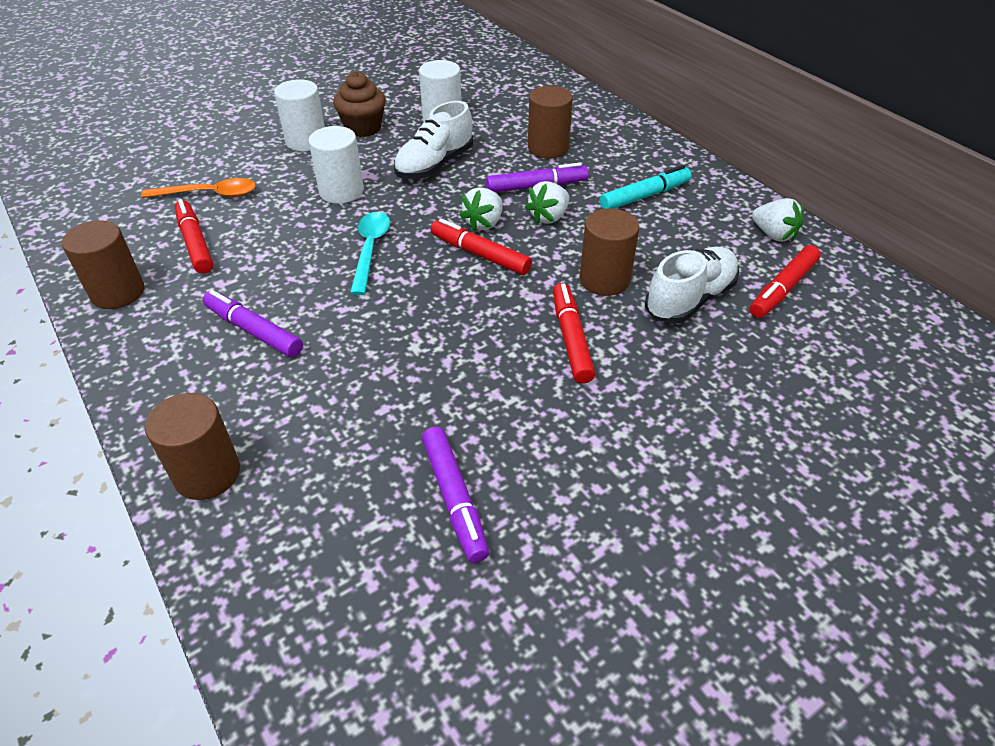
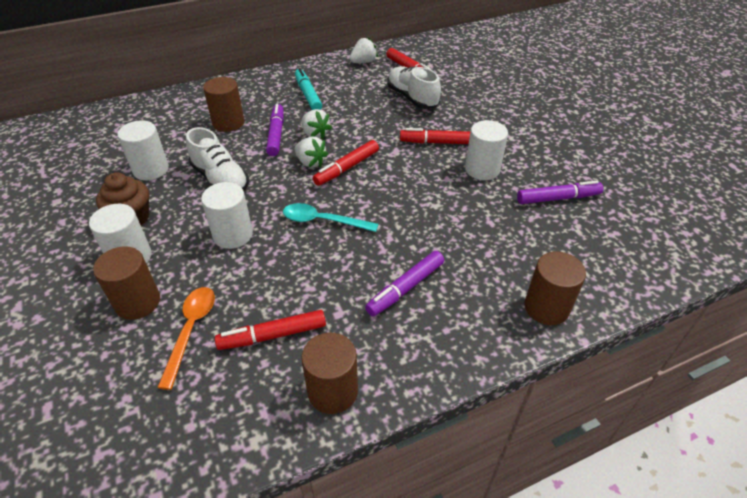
camera: 80 degrees left, 0 degrees up
(512, 395) = (482, 169): none -> white cylinder
(604, 280) = (387, 123): brown cylinder -> brown cylinder (137, 302)

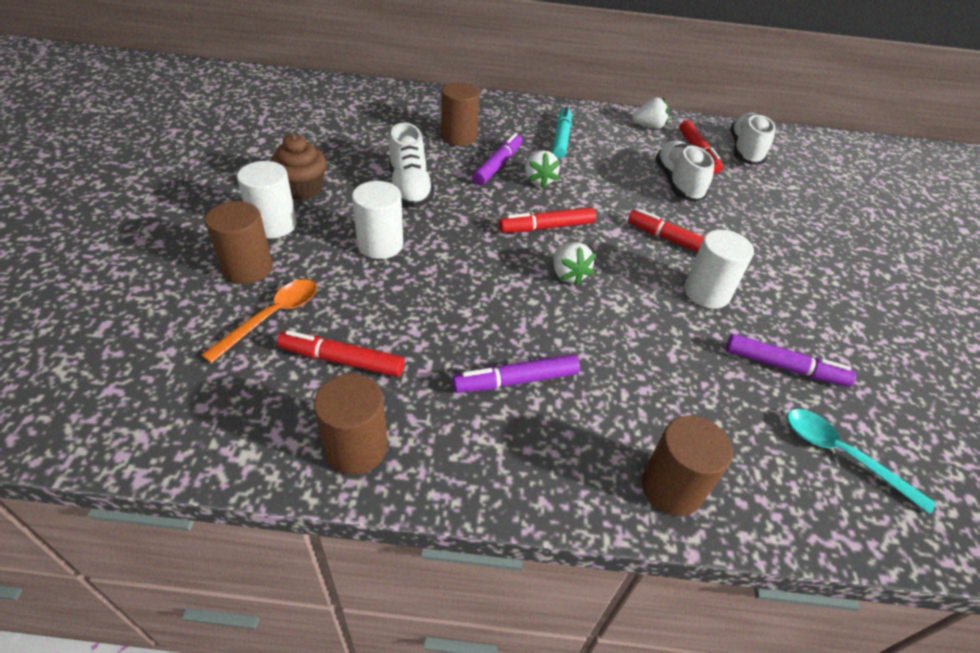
camera: 25 degrees right, 0 degrees up
(151, 169) = (353, 153): white cylinder -> none
(311, 162) = (512, 206): white strawberry -> white strawberry (568, 274)
(323, 221) = (480, 270): turquoise spoon -> turquoise spoon (842, 455)
(439, 57) = (745, 151): none -> white shoe

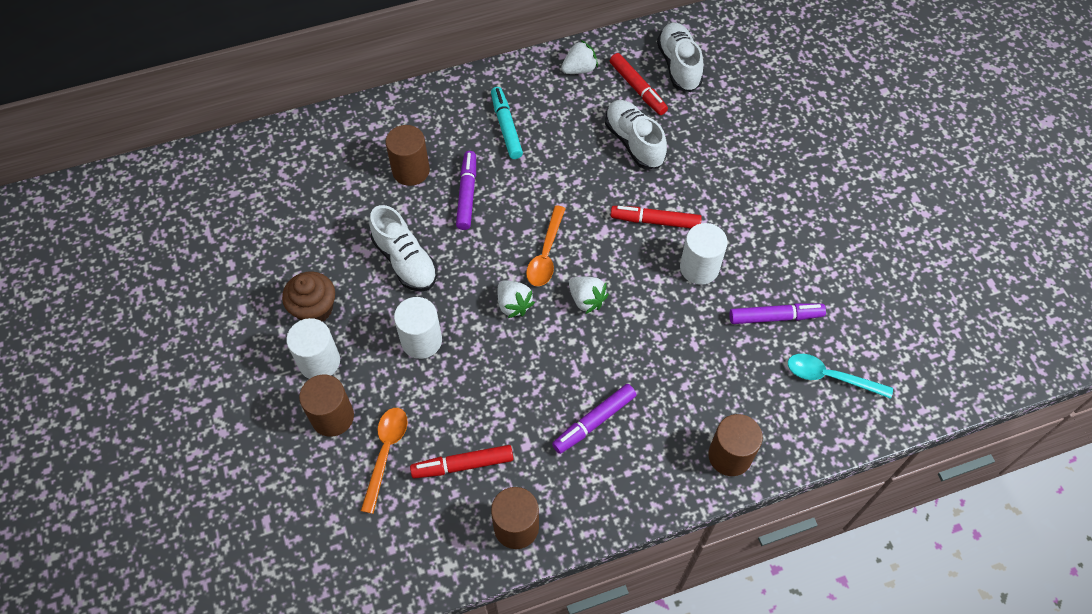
camera: 20 degrees left, 15 degrees up
(539, 180) = (512, 197): white strawberry -> white strawberry (513, 305)
(546, 227) = (546, 254): red marker -> orange spoon

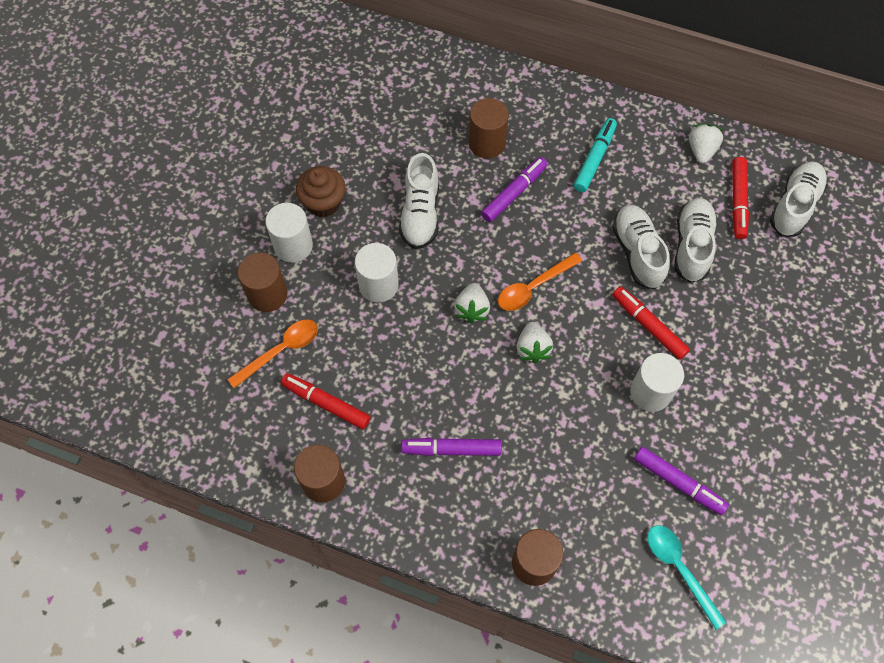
camera: 40 degrees right, 5 degrees up
(579, 69) = (701, 150): white strawberry -> white strawberry turned 90 degrees counterclockwise
(600, 174) = (637, 252): none -> white shoe

